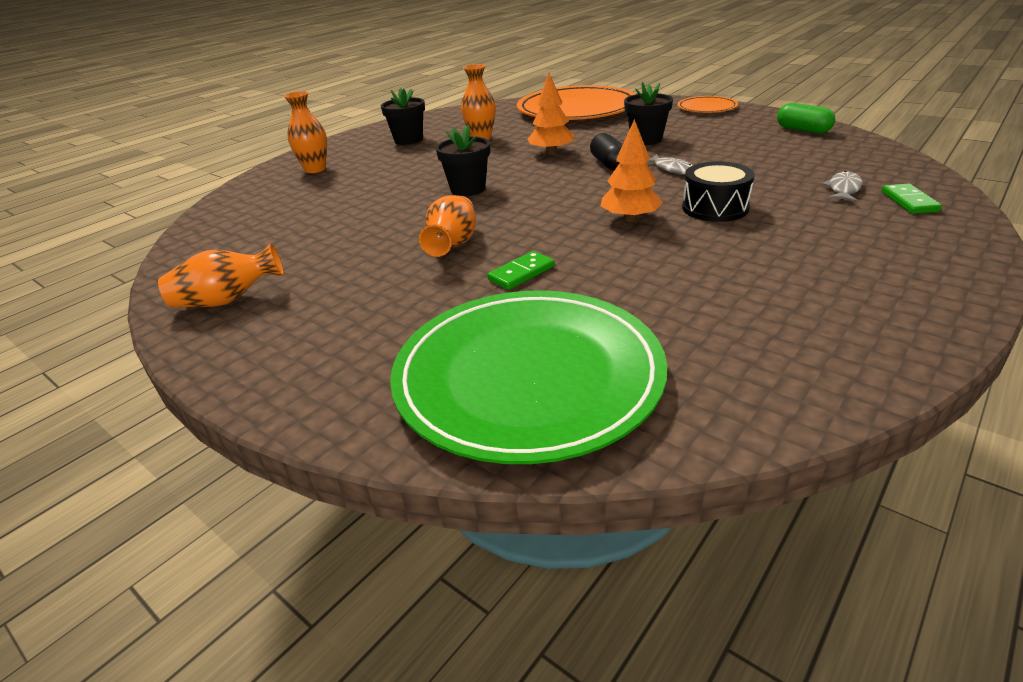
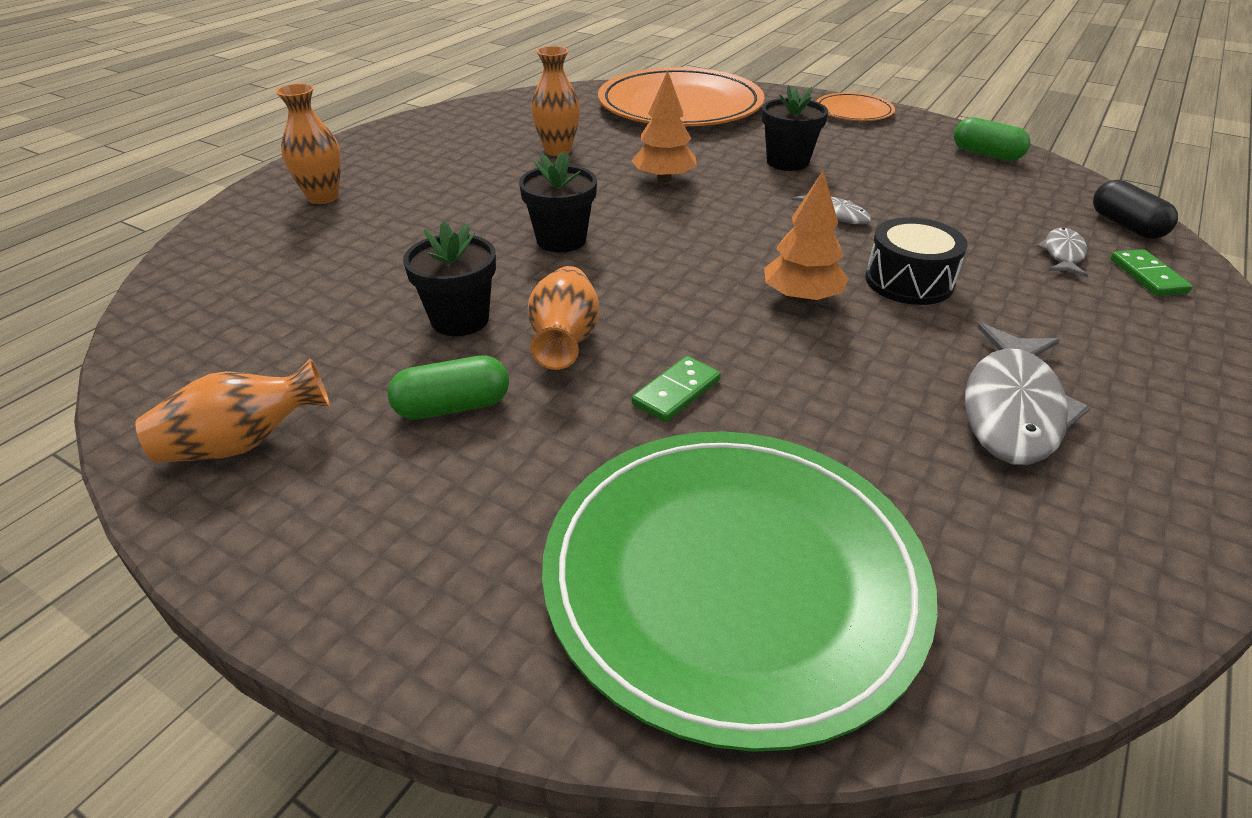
camera: 10 degrees left, 5 degrees up
(366, 281) = (453, 407): none -> green capsule
(408, 140) = (452, 149): black flower pot -> black flower pot (460, 320)
(608, 164) = (748, 202): black capsule -> black capsule (1126, 226)
(769, 282) = (1012, 408): none -> grey fish

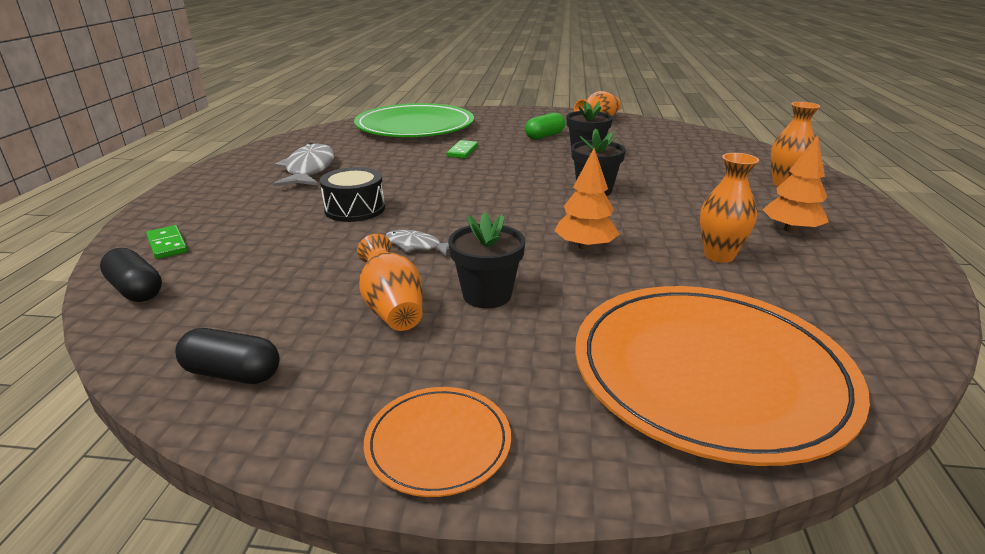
camera: 155 degrees right, 10 degrees down
(565, 340) = (528, 156): orange vase -> orange vase (392, 308)
(801, 298) = (422, 189): orange tree -> orange tree (790, 230)
(986, 154) = (232, 373): green capsule -> black capsule
(1062, 254) = (226, 249): grey fish -> none

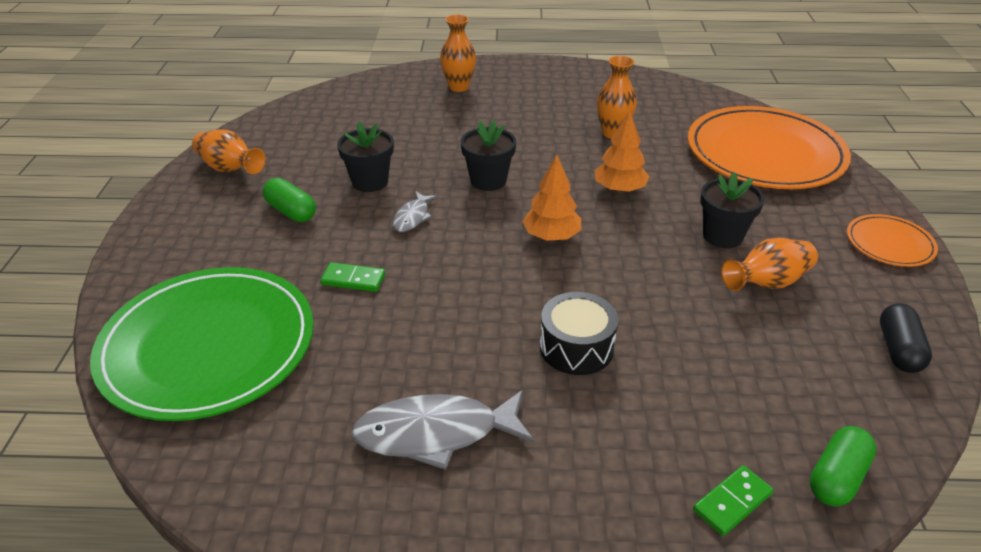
camera: 95 degrees left, 10 degrees up
(136, 290) = (837, 477): black capsule -> green capsule
(416, 246) = (653, 284): grey fish -> grey fish (413, 217)
(790, 230) = (557, 100): orange tree -> orange tree (551, 236)

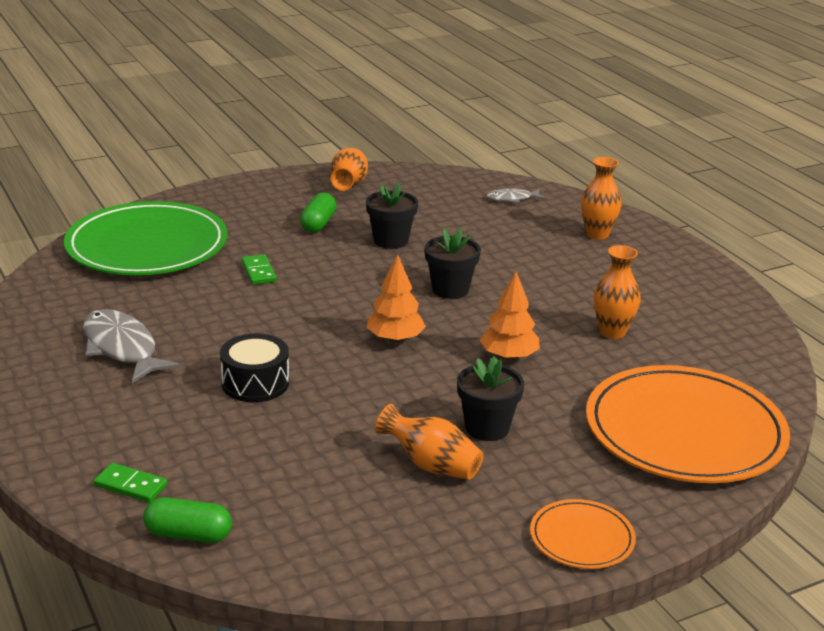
camera: 60 degrees right, 10 degrees down
(413, 217) = (360, 272): grey fish -> grey fish (512, 199)
(898, 350) = (390, 557): black capsule -> none

